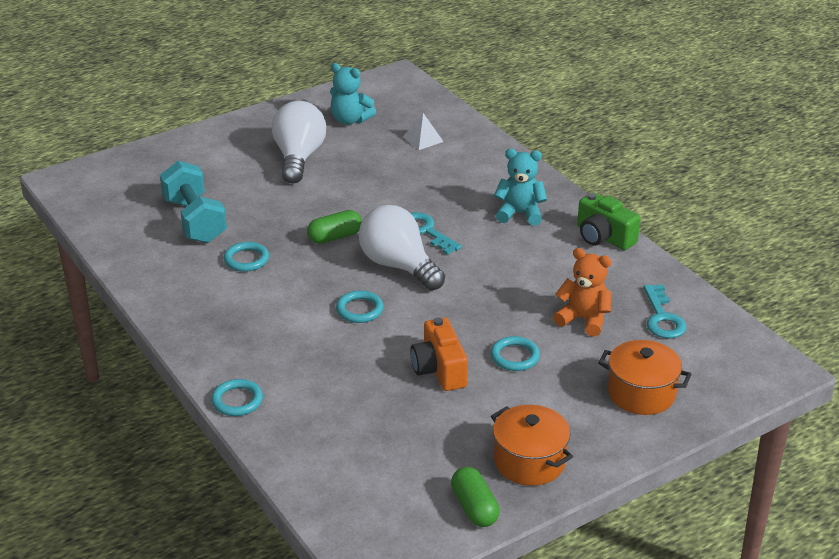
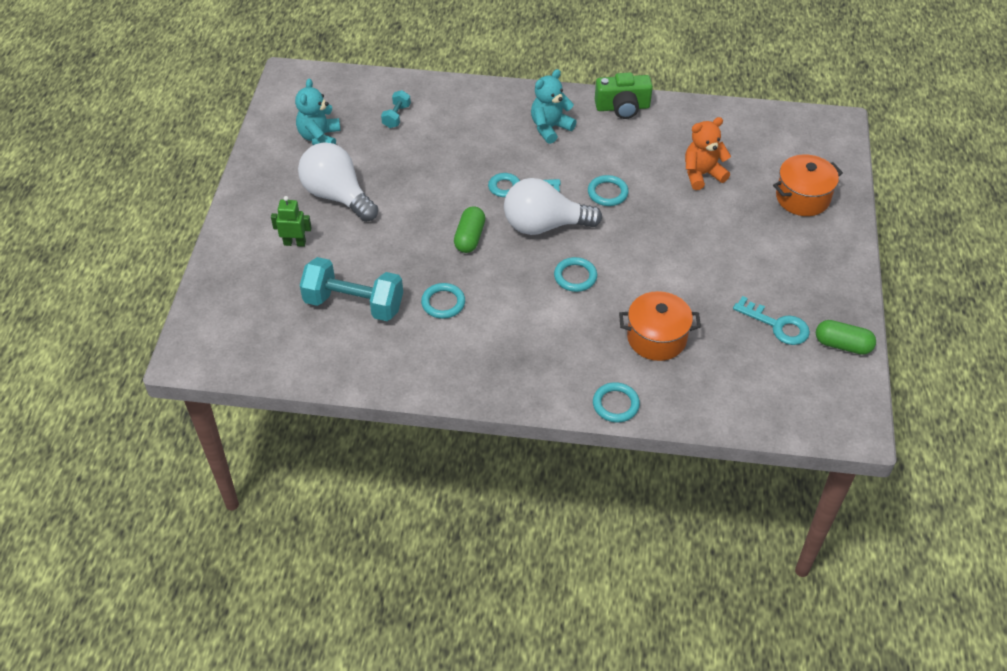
camera: 50 degrees left, 15 degrees up
(225, 165) = (294, 243): none -> green robot
(350, 120) = (319, 137): turquoise teddy bear -> turquoise teddy bear turned 120 degrees clockwise
(423, 139) = (396, 116): white pyramid -> turquoise dumbbell
(439, 369) = (685, 276): orange camera -> none
(514, 357) = (708, 231): turquoise ring -> turquoise ring (607, 193)
(529, 461) = (821, 291): orange pot -> orange pot (656, 338)
(662, 317) = (737, 138): turquoise key -> turquoise key (777, 325)

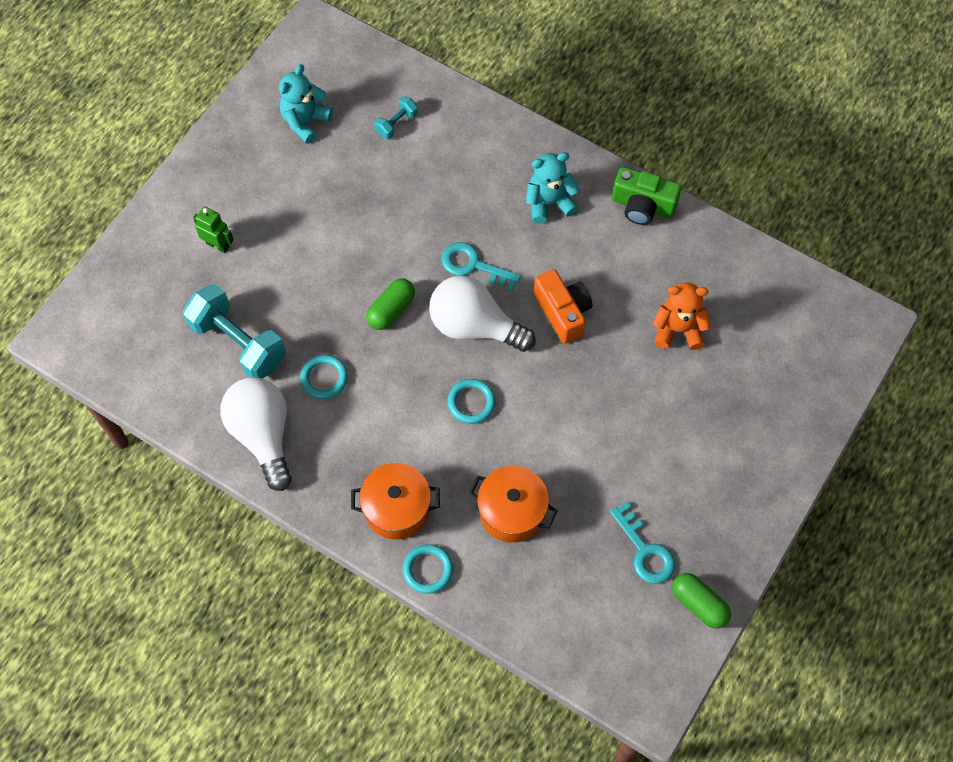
camera: 25 degrees right, 15 degrees up
(337, 196) = (287, 203): white light bulb -> white light bulb (263, 435)
(607, 193) = (563, 312): turquoise ring -> orange camera
(802, 198) = (770, 405): orange pot -> orange pot (397, 508)

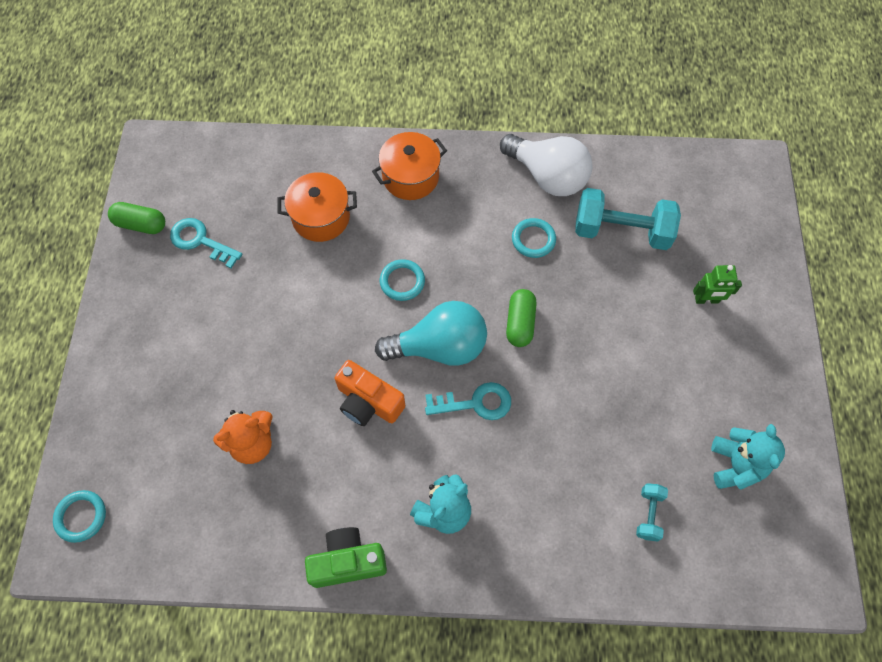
camera: 150 degrees right, 0 degrees up
(428, 570) = (361, 150): turquoise ring -> turquoise ring (81, 516)
(474, 326) = (439, 347): white light bulb -> turquoise light bulb

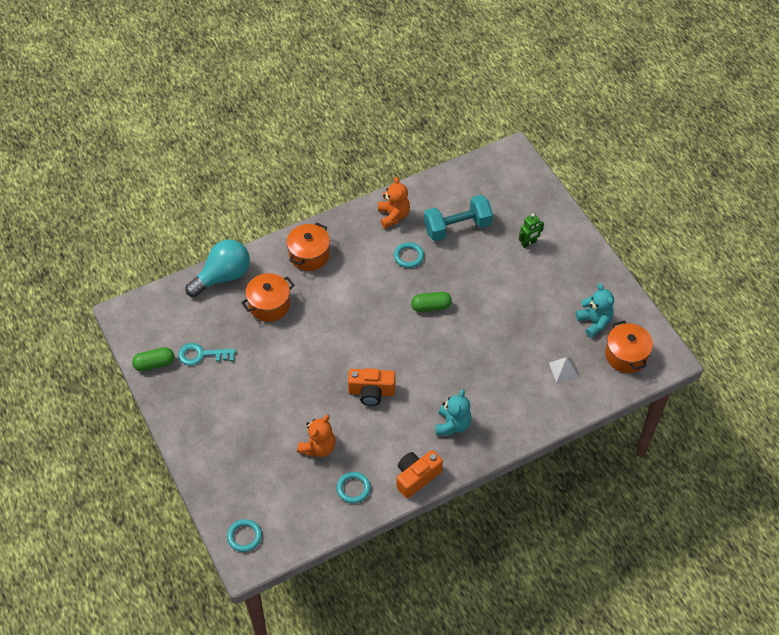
camera: 30 degrees left, 10 degrees down
(347, 561) = (416, 477): green camera -> orange camera
(402, 281) = (346, 317): turquoise ring -> turquoise ring (353, 488)
(439, 347) = (393, 342): turquoise light bulb -> turquoise light bulb (223, 276)
(475, 403) = (433, 361): turquoise key -> none
(520, 323) = (431, 306): green capsule -> green capsule turned 75 degrees counterclockwise
(547, 176) = (393, 216): white light bulb -> orange teddy bear
(649, 514) = (563, 370): turquoise dumbbell -> white pyramid
(755, 543) = (626, 355): none -> orange pot

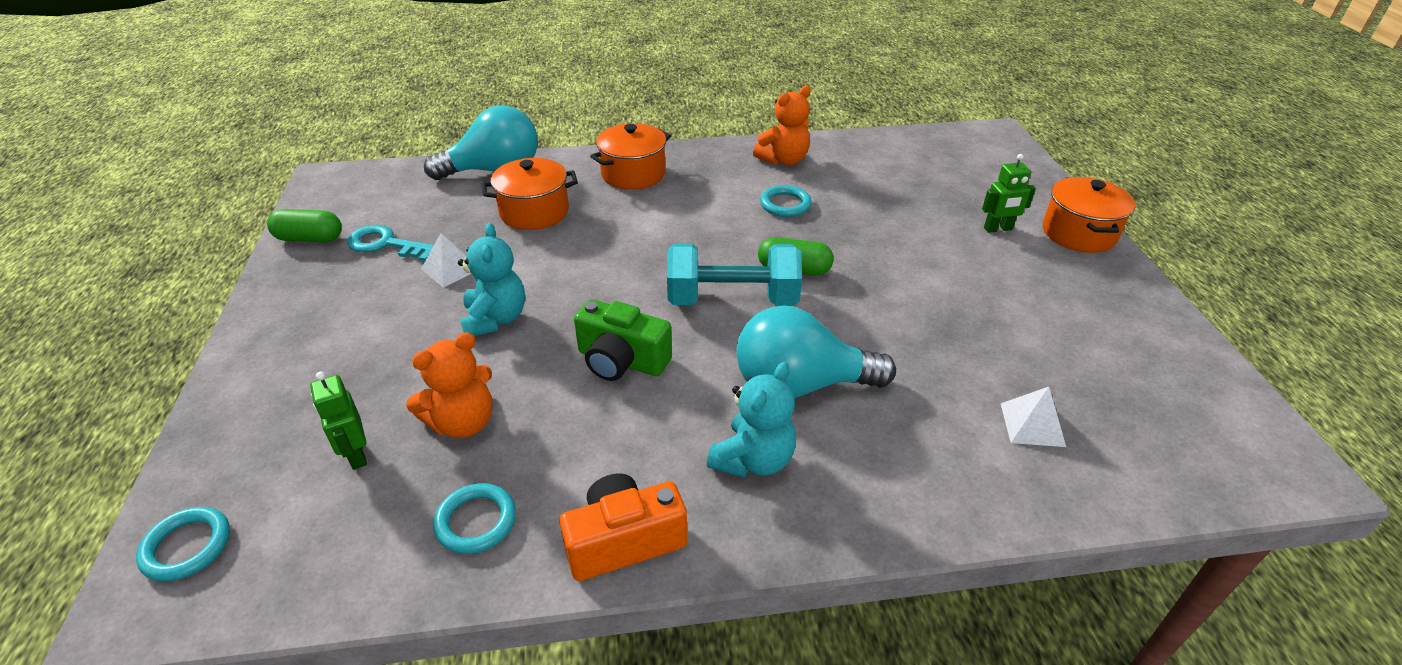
camera: 20 degrees right, 15 degrees down
(250, 361) = (450, 269): none -> white pyramid
(282, 477) = (356, 455): none -> green robot
(371, 392) = (621, 361): orange camera -> green camera
(393, 216) = (783, 160): orange teddy bear -> orange teddy bear turned 45 degrees clockwise
(457, 227) = (879, 189): turquoise dumbbell -> turquoise dumbbell (732, 299)
(459, 379) = (800, 384): none -> turquoise light bulb
(594, 322) = (1112, 361): turquoise teddy bear -> turquoise teddy bear (495, 319)
(626, 355) = (1184, 435): orange pot -> orange pot (1078, 233)

